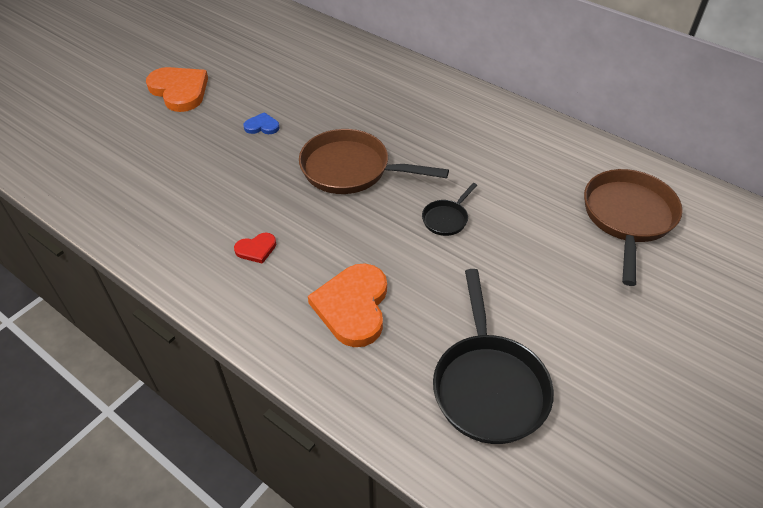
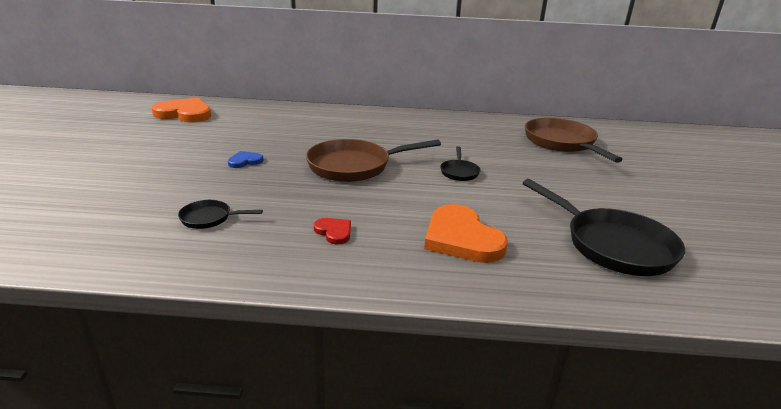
camera: 35 degrees left, 20 degrees down
(179, 91) = (133, 159): orange heart -> orange heart (185, 114)
(180, 191) = (209, 218): none -> black pan
(256, 249) = (334, 232): red heart -> red heart turned 75 degrees counterclockwise

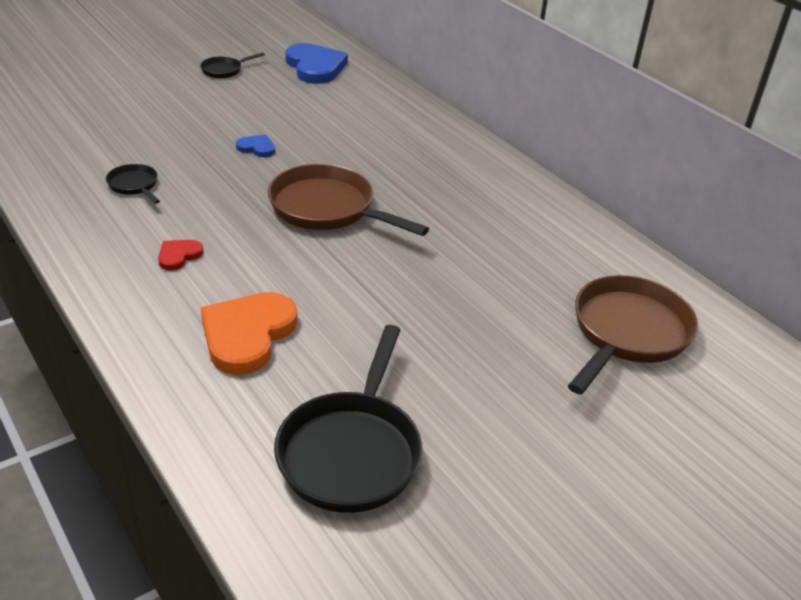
camera: 50 degrees right, 10 degrees up
(185, 114) = (315, 67): orange heart -> blue heart
(334, 232) = (179, 256): red heart -> red heart turned 150 degrees counterclockwise
(459, 172) = (405, 280): black pan -> black pan (224, 70)

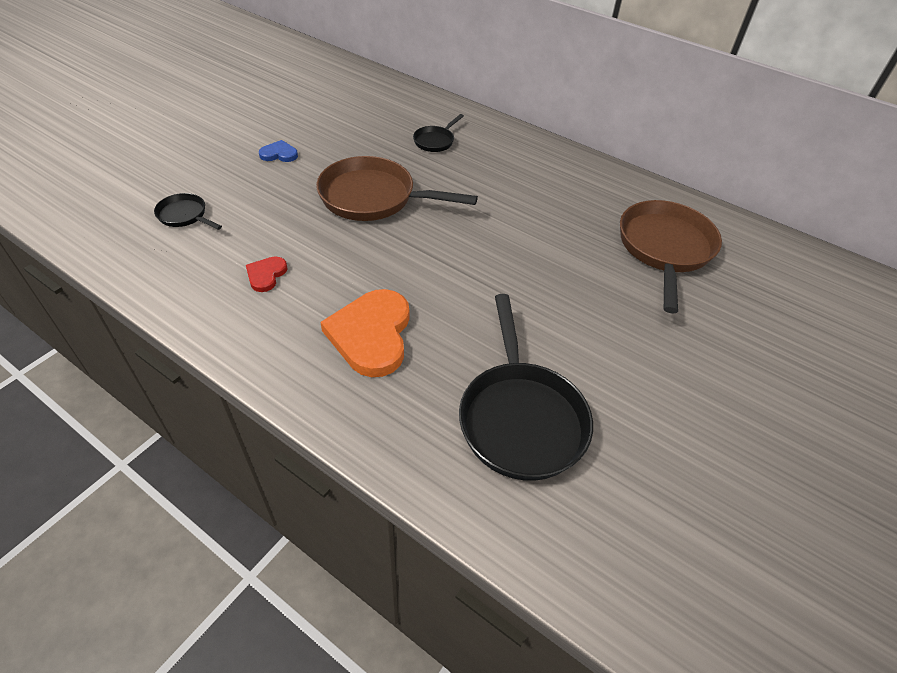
camera: 20 degrees left, 10 degrees up
(224, 70) = (207, 85): black pan -> black pan (435, 141)
(315, 67) = (288, 67): blue heart -> none

